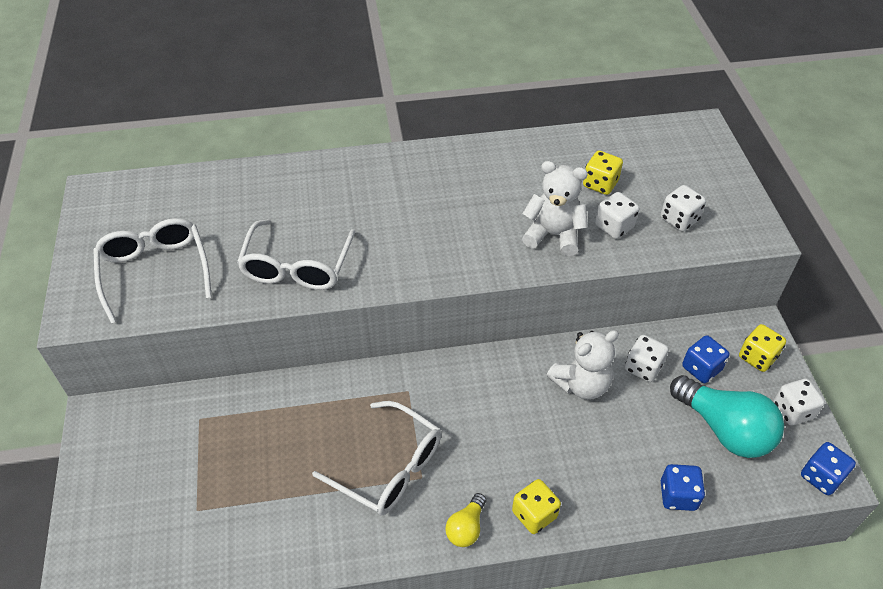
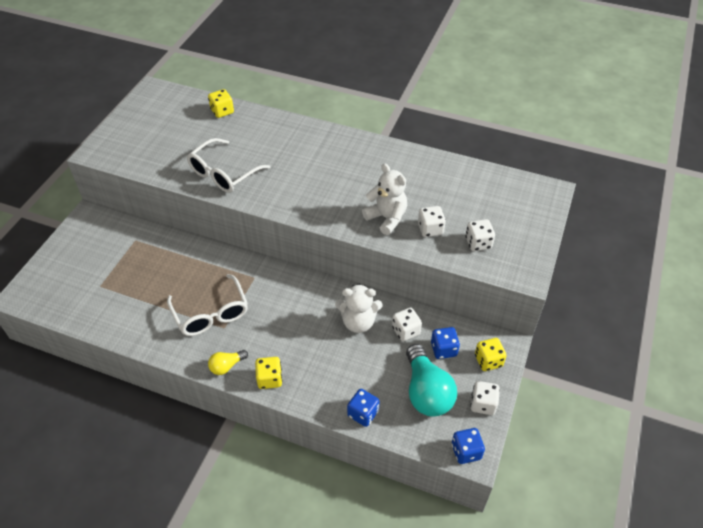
camera: 30 degrees right, 0 degrees up
(155, 271) = (150, 145): white glasses -> none
(600, 184) = (445, 200): yellow dice -> yellow dice (222, 111)

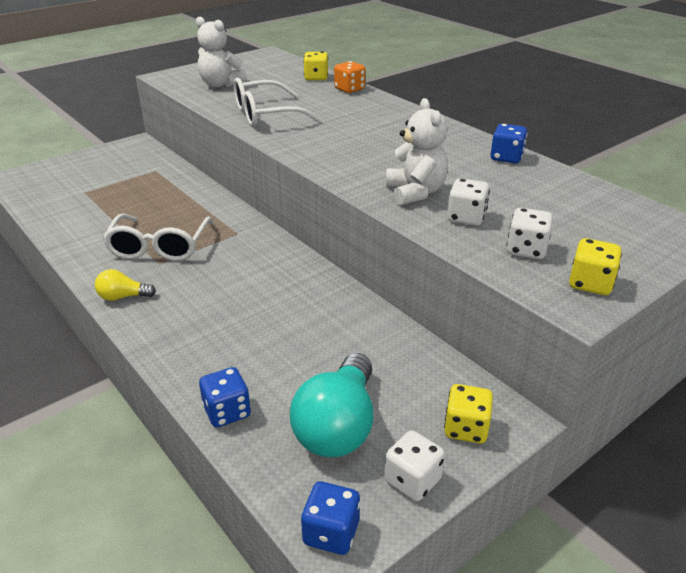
camera: 30 degrees right, 15 degrees down
(259, 118) = (349, 89): none -> orange dice
(269, 379) = (154, 327): yellow dice -> yellow dice (590, 284)
(358, 322) = (316, 314): white teddy bear -> white teddy bear (220, 84)
(406, 331) = (370, 346): white dice -> none
(443, 349) = (407, 387): blue dice -> blue dice (506, 158)

